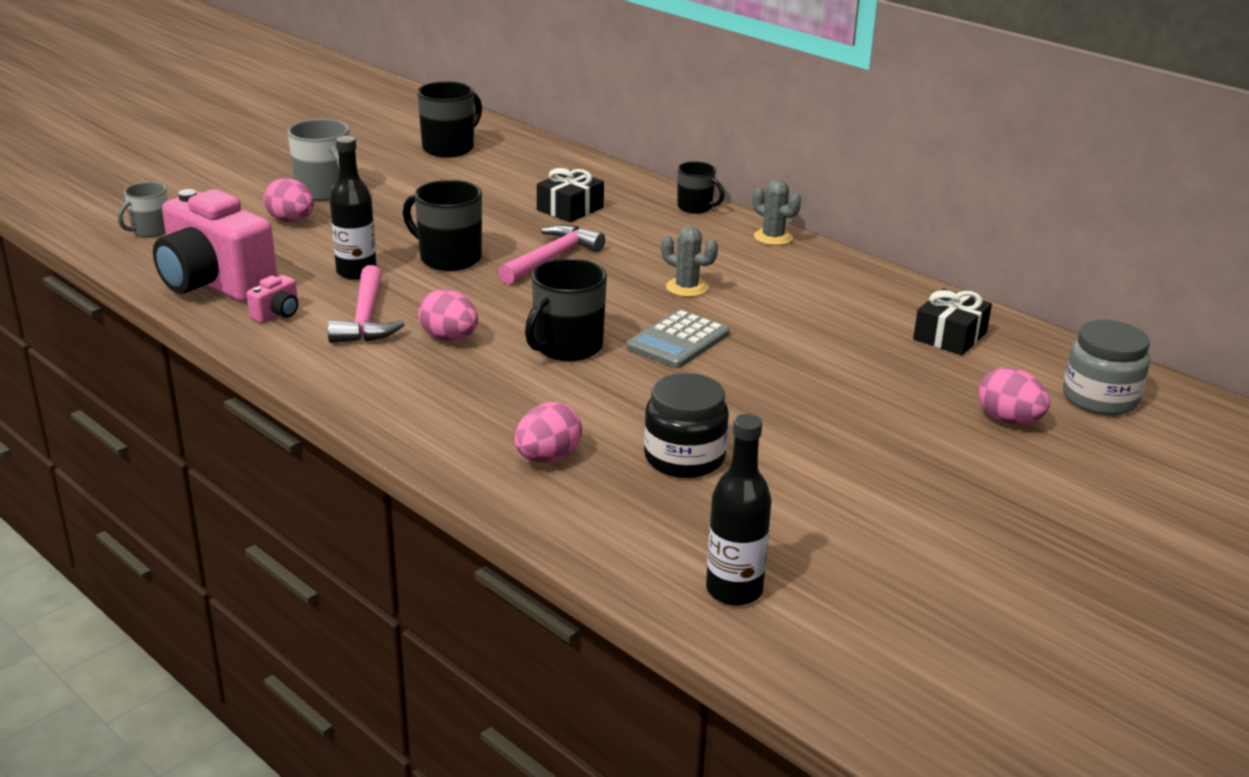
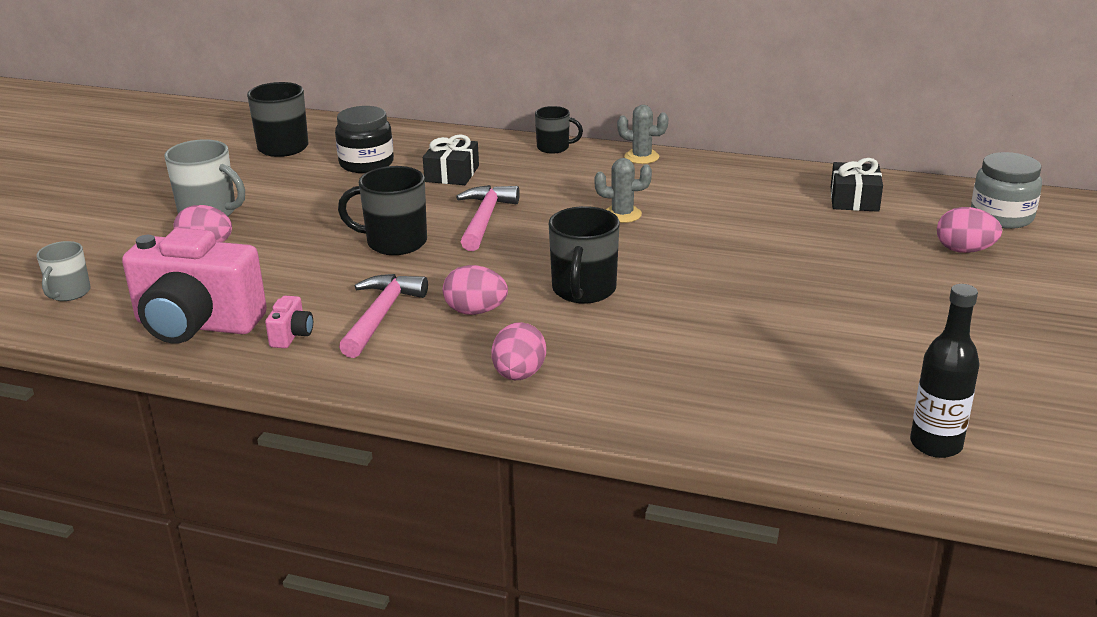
camera: 25 degrees left, 0 degrees up
(356, 272) = (323, 277): black bottle -> none
(366, 318) = (381, 316): pink hammer -> pink hammer turned 135 degrees counterclockwise
(547, 458) = (675, 387): pink egg -> pink egg (519, 375)
(678, 341) = (665, 259): grey calculator -> none
(684, 458) = (779, 352): black jar -> black jar (366, 163)

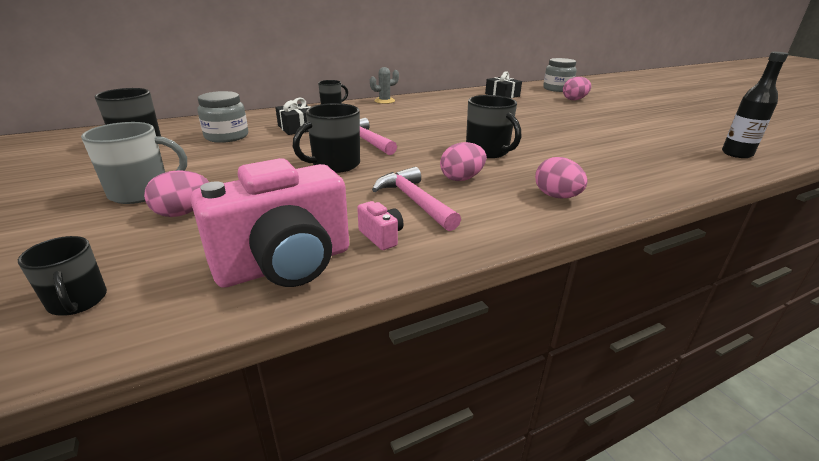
camera: 45 degrees left, 0 degrees up
(69, 293) = (78, 301): grey mug -> black mug
(366, 163) = (227, 136): black jar -> grey jar
(622, 214) = (429, 121): grey cactus -> none

